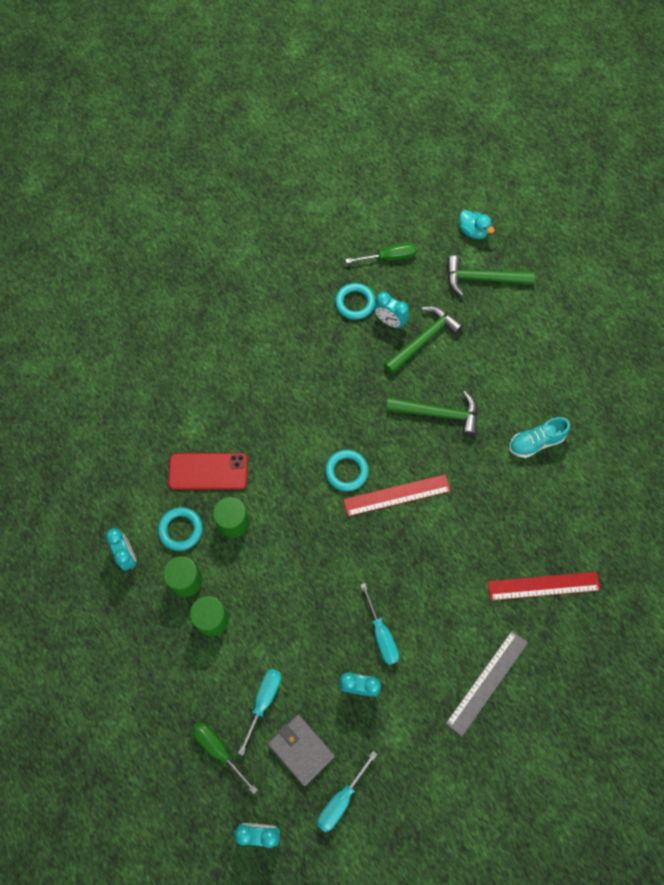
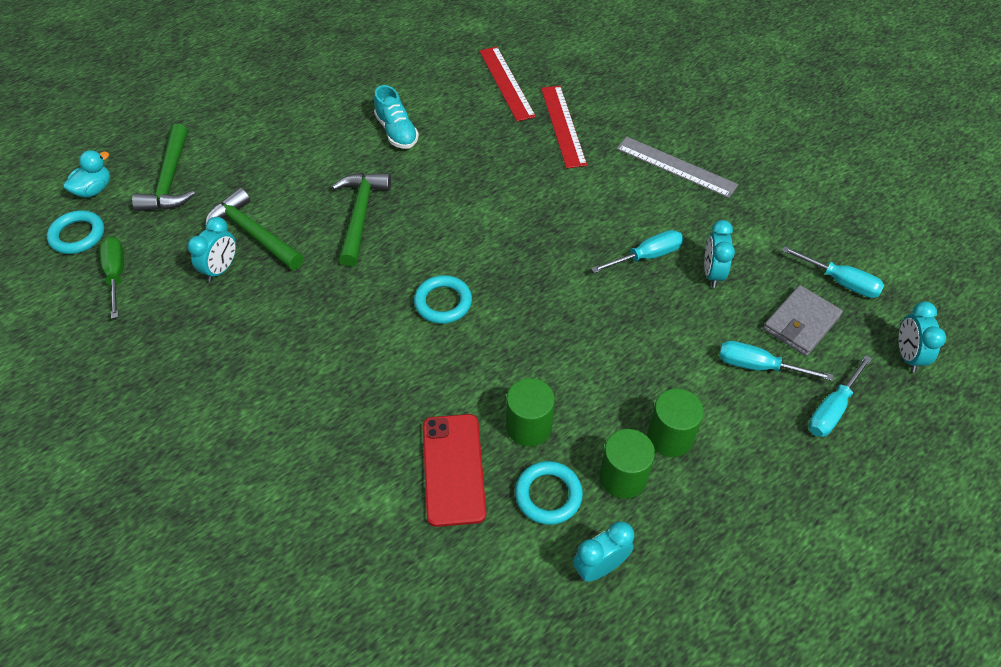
camera: 95 degrees left, 15 degrees down
(218, 749) = (831, 410): green screwdriver -> turquoise screwdriver
(355, 303) = (185, 309): turquoise ring -> turquoise ring (77, 235)
(397, 495) = (471, 250): red ruler -> red ruler (506, 83)

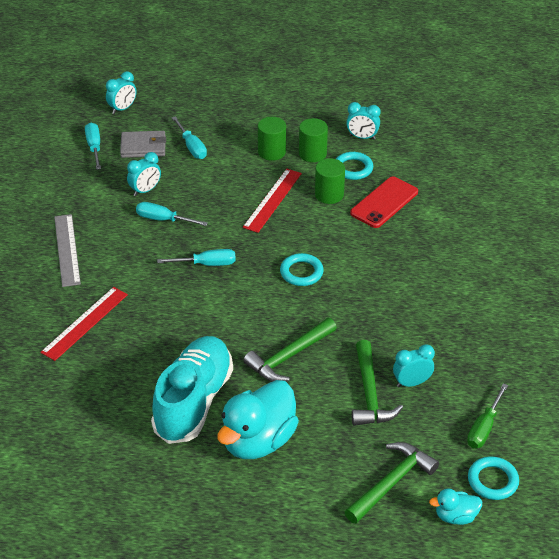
camera: 135 degrees left, 10 degrees down
(312, 140) = (258, 441): none -> turquoise duck
(396, 132) = (193, 402): turquoise shoe -> turquoise shoe, size x1.95
(506, 83) = (69, 384): red ruler -> red ruler (273, 200)
(831, 410) = (189, 116): turquoise screwdriver -> turquoise screwdriver (207, 264)

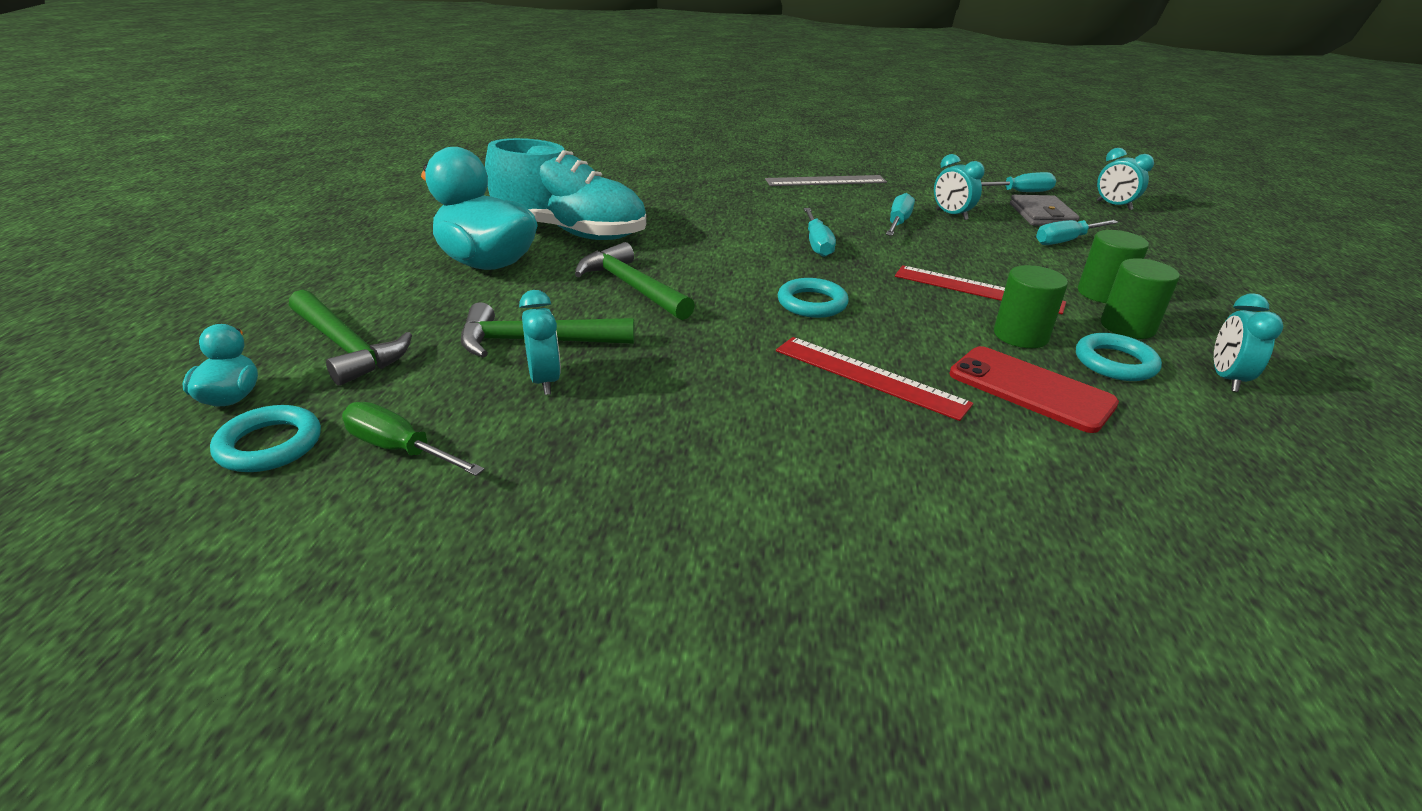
camera: 90 degrees right, 10 degrees down
(85, 323) = (707, 187): red ruler -> red ruler (869, 377)

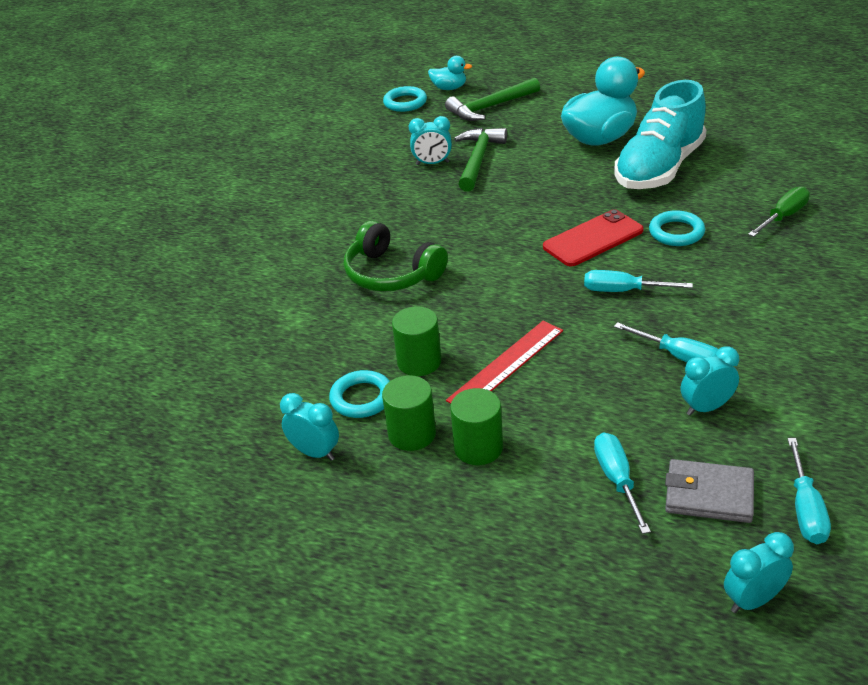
camera: 110 degrees right, 5 degrees up
(398, 449) = (388, 130): green screwdriver -> green screwdriver (784, 216)
(631, 287) = (548, 193): green hammer -> none
(812, 303) = (502, 268): turquoise ring -> turquoise ring (676, 232)
(826, 181) = (827, 332): grey ruler -> none
(869, 377) = (391, 274): red ruler -> green headphones
(1030, 389) = (348, 340): red phone -> red phone (593, 239)

